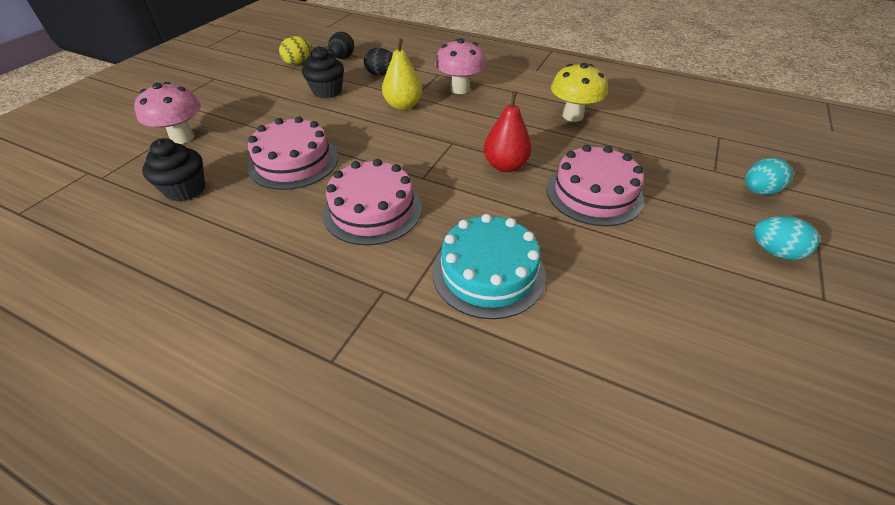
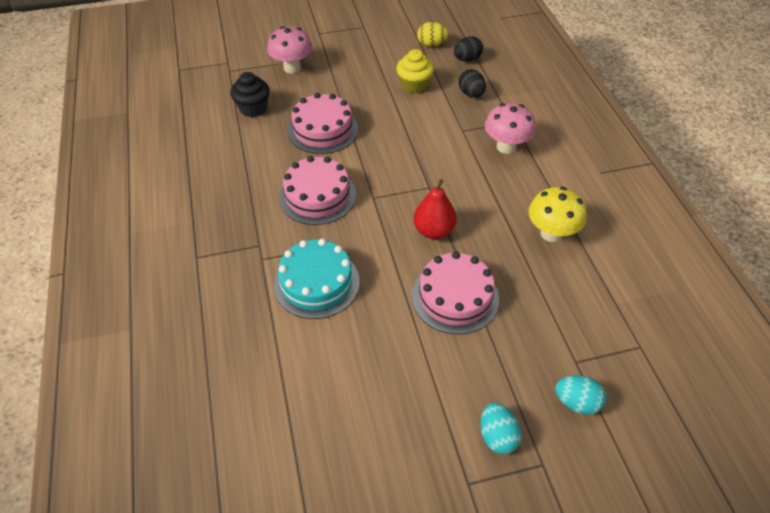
camera: 50 degrees right, 5 degrees up
(327, 91) = (414, 85): black cupcake -> yellow cupcake
(403, 106) = (444, 133): yellow pear -> none

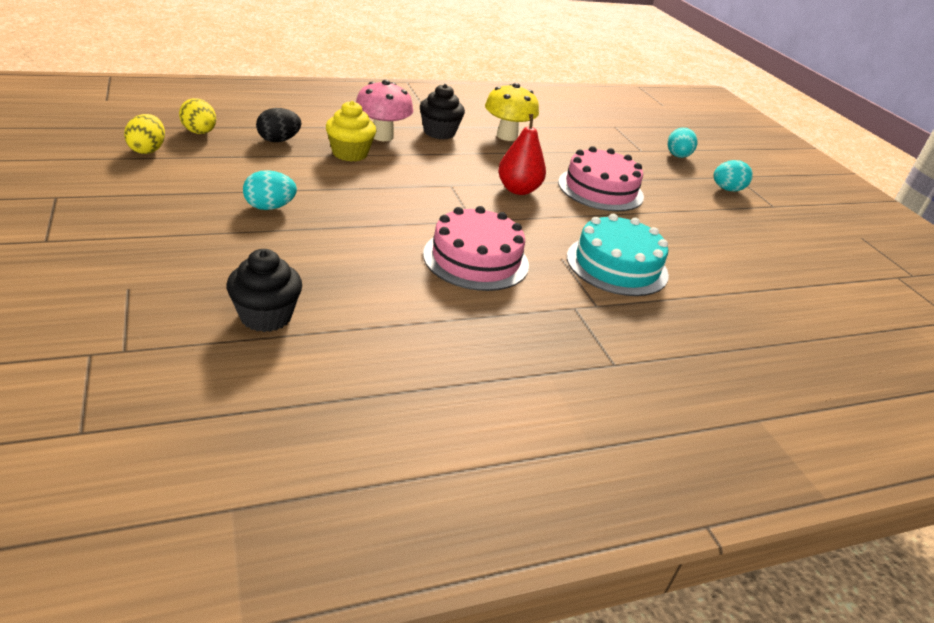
camera: 100 degrees left, 15 degrees down
(292, 68) = (152, 272): pink mushroom -> none
(323, 129) = (336, 249): pink cake -> none
(369, 99) = (269, 207): none -> turquoise egg
(414, 85) = (247, 172): yellow cupcake -> yellow cupcake (350, 153)
(467, 59) = (199, 132): black egg -> yellow egg
(533, 183) = (439, 132): none -> black cupcake

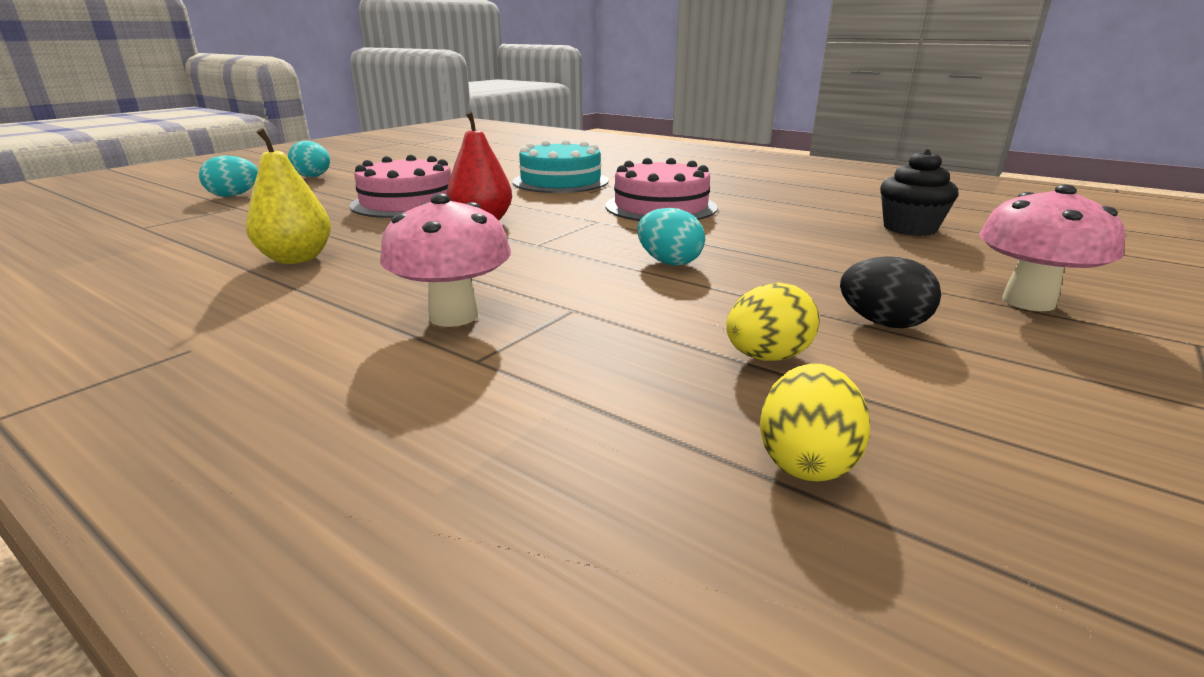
camera: 120 degrees left, 10 degrees down
(143, 243) = (1028, 301): none -> pink mushroom
(147, 150) = (982, 455): yellow egg -> yellow egg (767, 357)
(269, 207) = (811, 287): turquoise egg -> turquoise egg (669, 262)
(278, 140) = (647, 373): black egg -> black egg (882, 323)
(350, 153) = (571, 309): yellow cupcake -> none
(439, 132) = (358, 291): black cupcake -> none
(507, 136) = (296, 258): yellow mushroom -> yellow pear

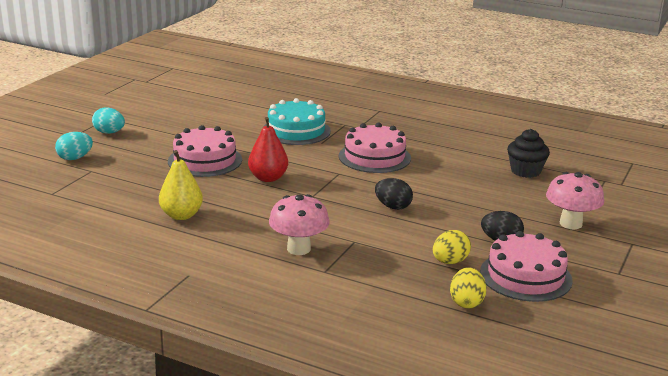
camera: 10 degrees left, 0 degrees up
(669, 262) = (393, 206): turquoise egg -> black egg
(960, 401) = (525, 276): none -> pink cake

